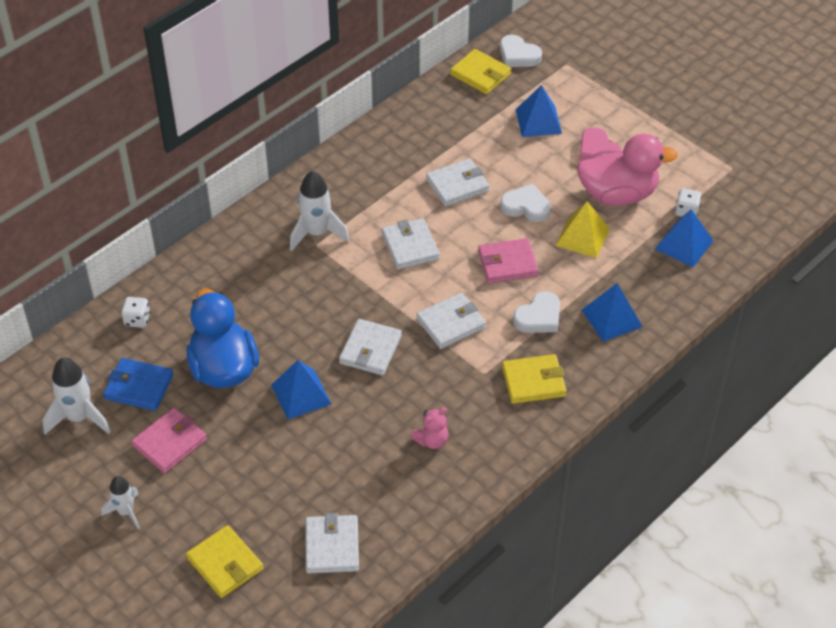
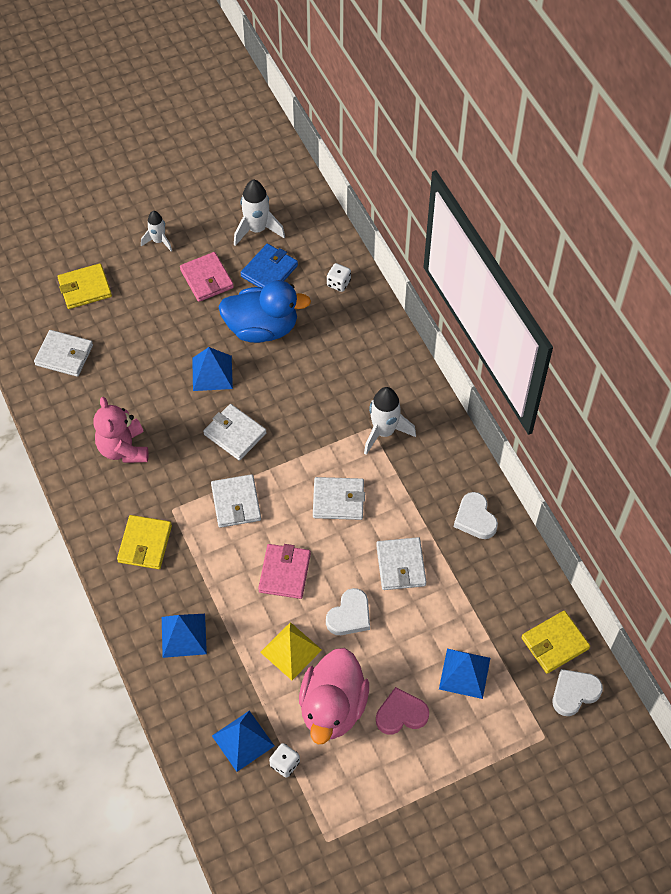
camera: 110 degrees right, 10 degrees up
(432, 440) = (123, 448): pink teddy bear -> pink teddy bear, size x1.71
(539, 317) = (212, 575): white heart -> white heart (475, 518)

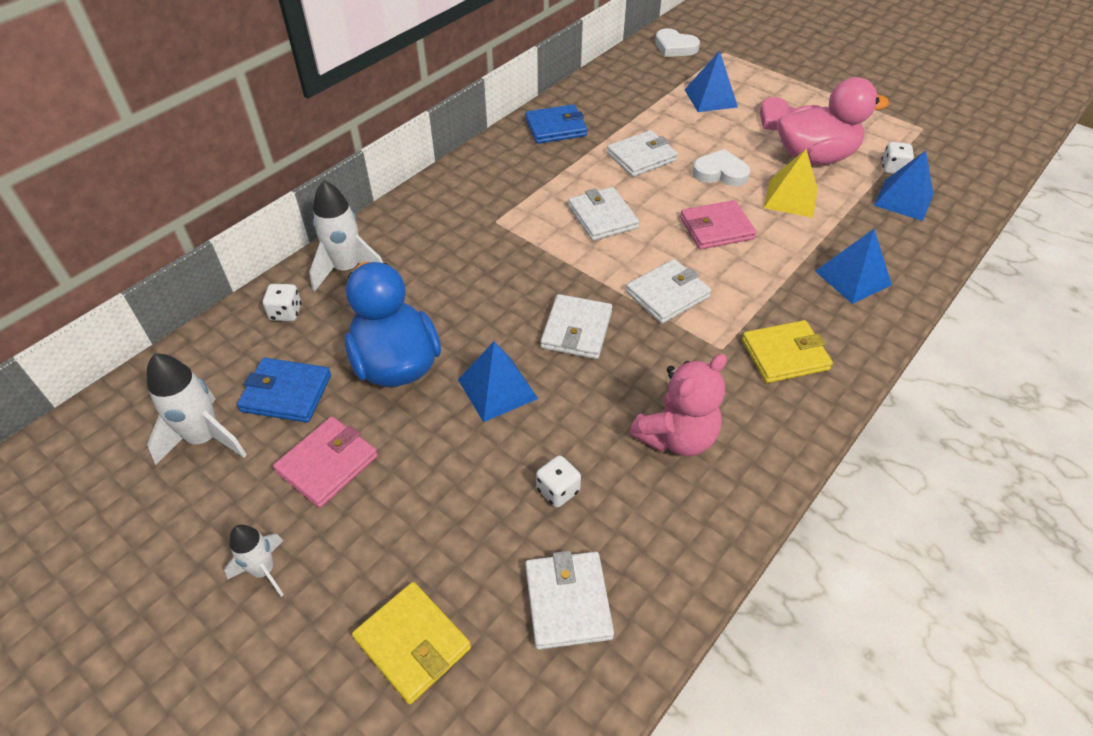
camera: 115 degrees left, 10 degrees down
(126, 376) = (558, 490): none -> white dice
(384, 432) = (494, 209): white rocket -> white rocket (347, 269)
(475, 518) = (555, 127): white heart -> blue wallet
(554, 643) = (641, 63): yellow wallet -> none

